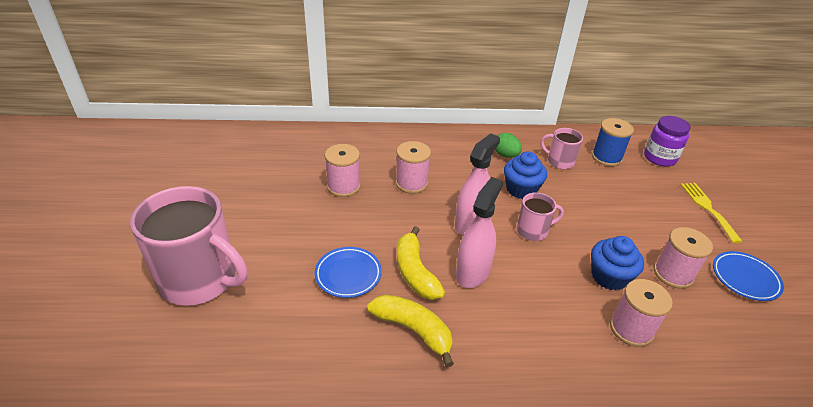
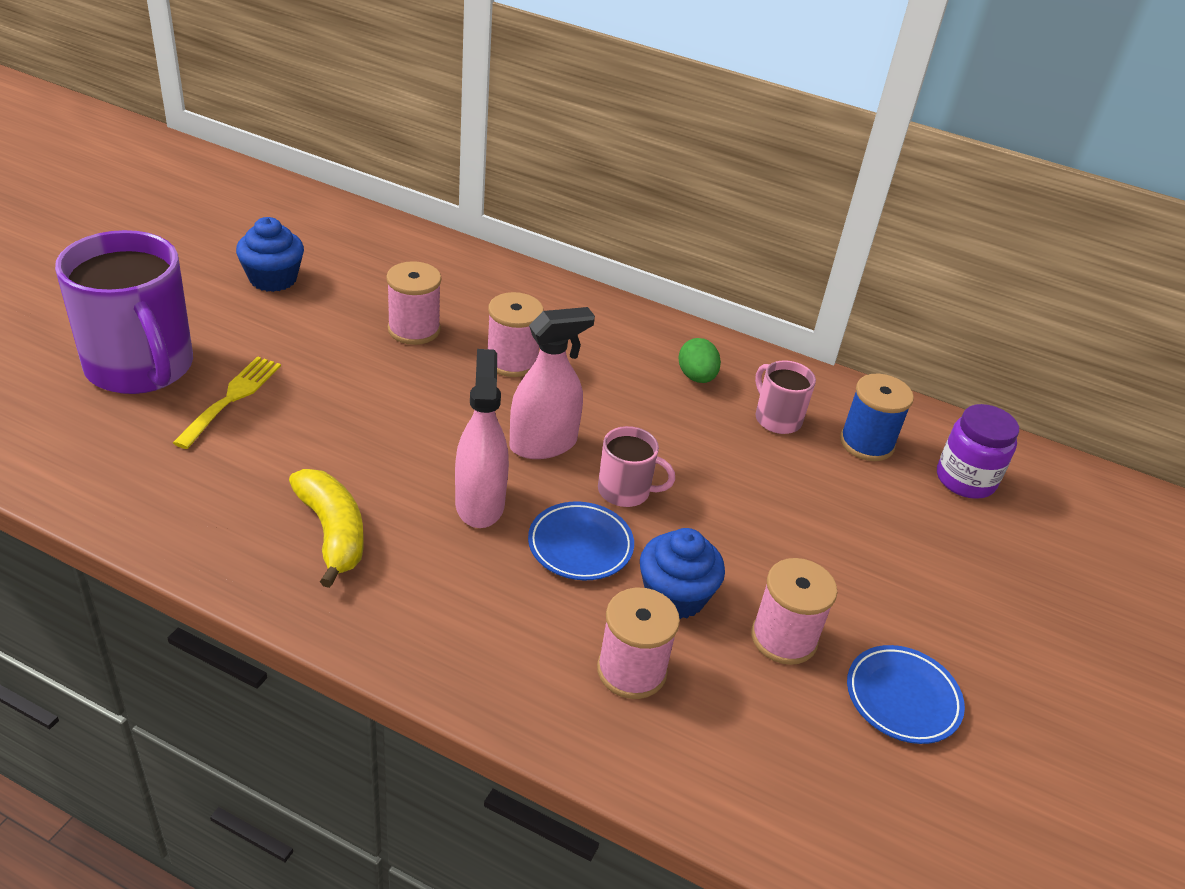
camera: 25 degrees right, 0 degrees up
(200, 279) = (141, 367): pink mug -> purple mug
(348, 274) = (315, 436): blue plate -> blue plate (580, 545)
(415, 272) = (403, 470): yellow banana -> none
(472, 272) = (479, 503): pink spray bottle -> pink spray bottle turned 60 degrees counterclockwise
(521, 189) = (668, 432): blue cupcake -> blue cupcake (273, 279)
(708, 208) = (961, 583): yellow fork -> yellow fork (232, 398)

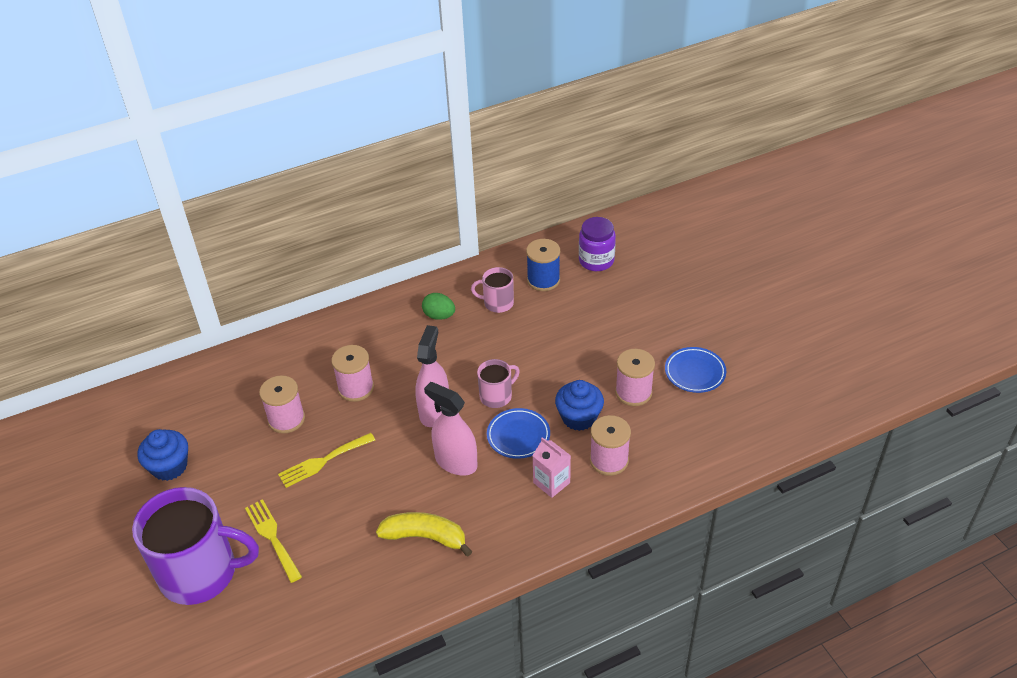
camera: 45 degrees left, 5 degrees up
(378, 386) = (323, 461): none -> yellow fork
(532, 622) = (551, 483): none -> pink carton

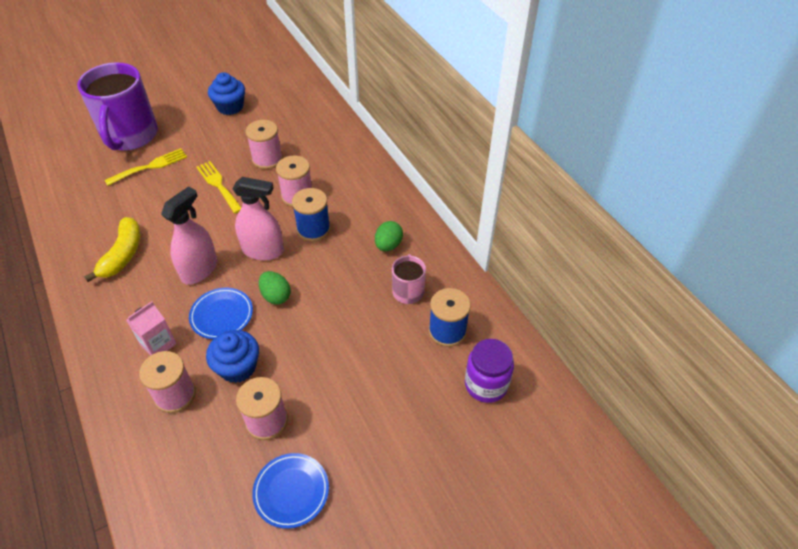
camera: 85 degrees right, 5 degrees up
(409, 372) = (313, 229): none -> blue spool
(496, 396) = (276, 296): pink mug -> green egg

